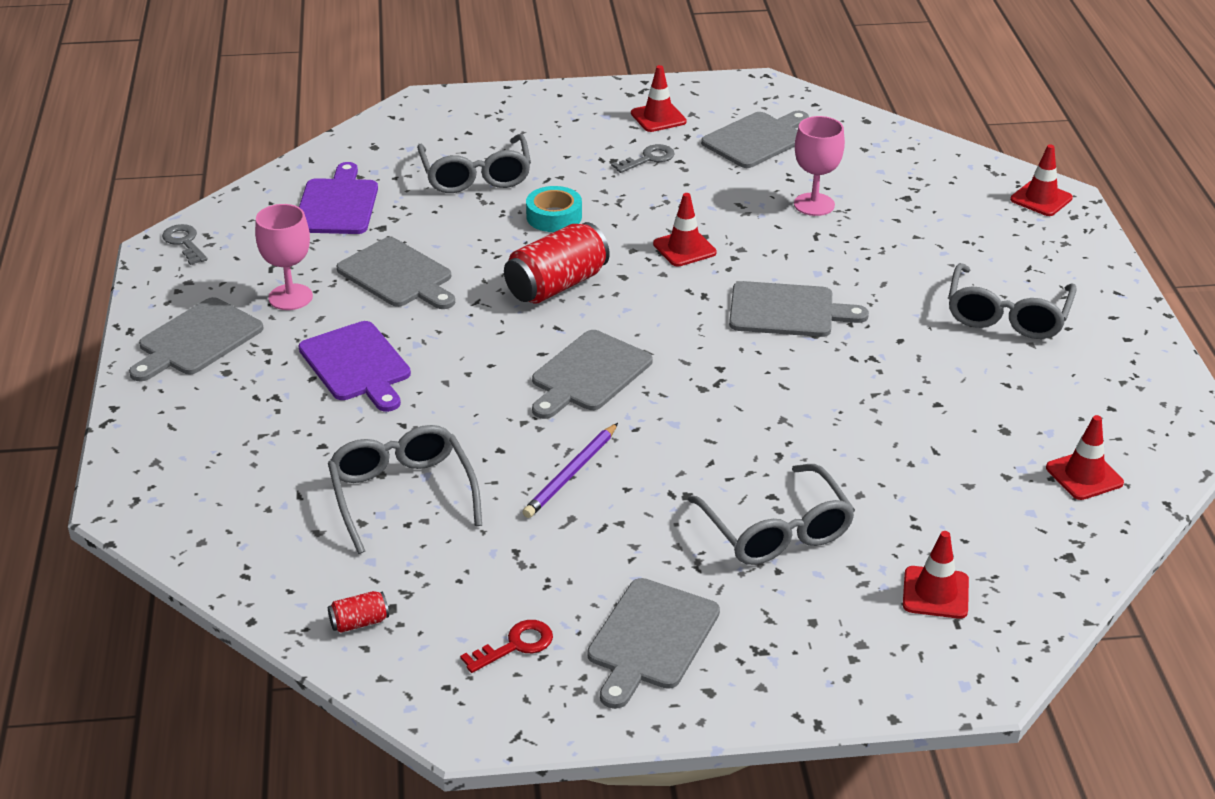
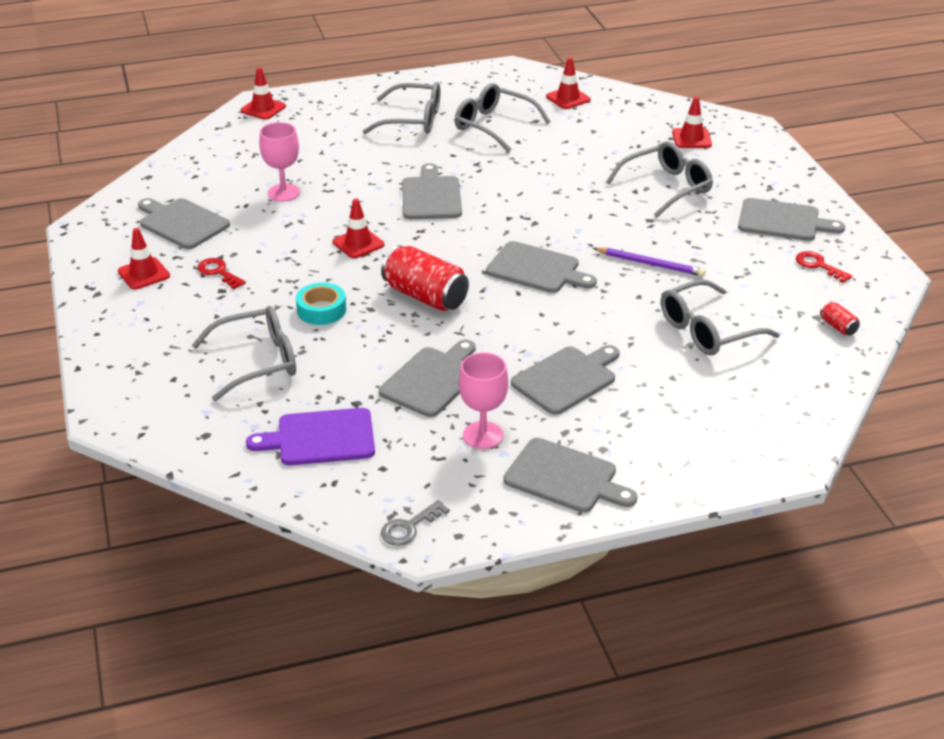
camera: 100 degrees left, 0 degrees up
(357, 365) = (566, 378): purple cutting board -> grey cutting board
(648, 159) = (218, 272): grey key -> red key
(986, 387) = (494, 126): none -> grey glasses

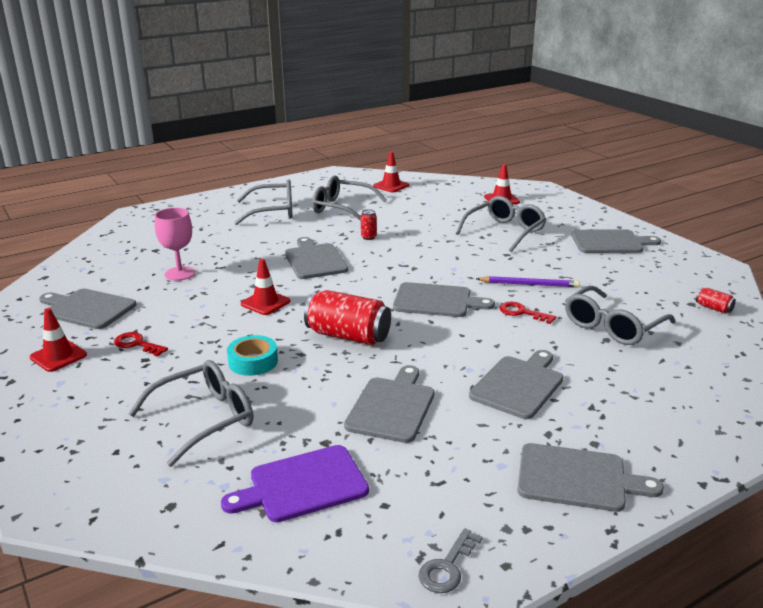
camera: 15 degrees left, 10 degrees down
(263, 109) = (140, 217): red traffic cone -> none
(483, 435) = (471, 451): pink goblet -> none
(504, 173) = (368, 237): none -> red can
(818, 265) = (661, 268): red key -> red key (522, 312)

